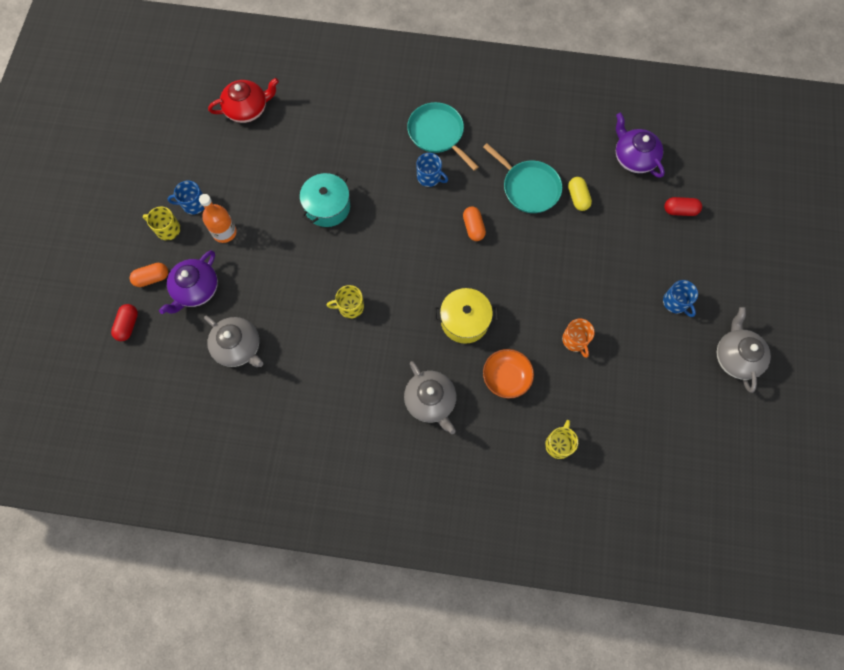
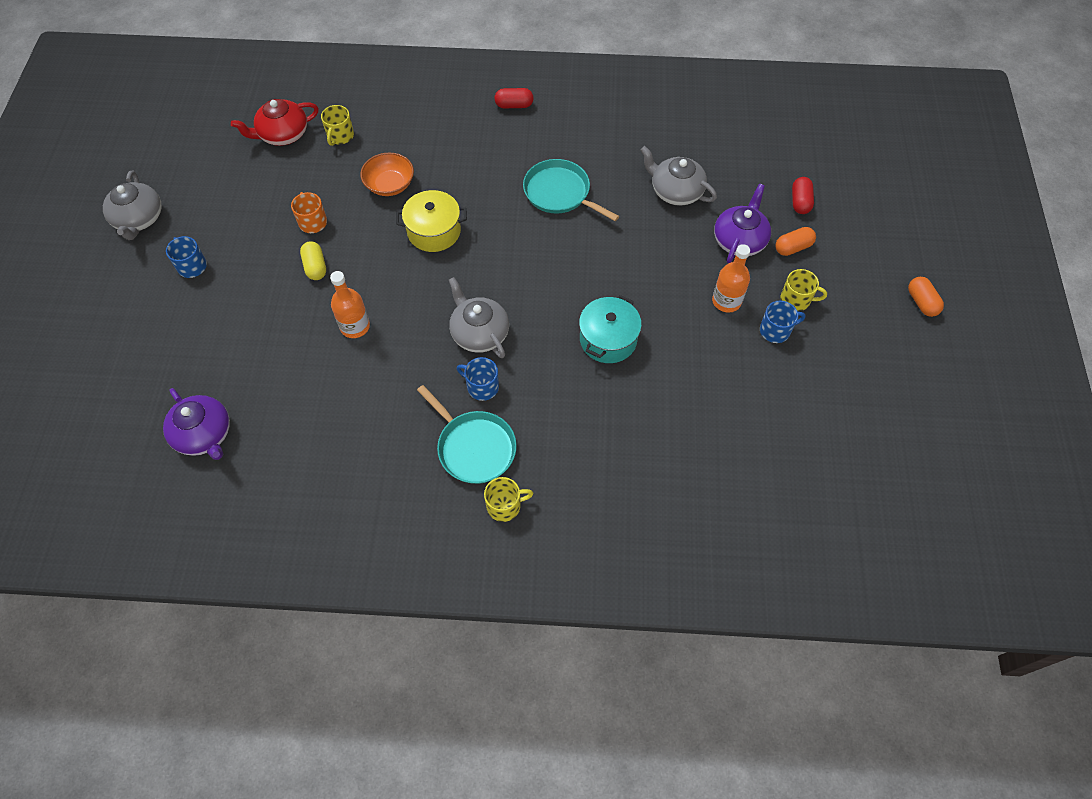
camera: 175 degrees right, 10 degrees down
(247, 109) = (746, 463): red teapot -> red teapot (283, 134)
(350, 307) = (562, 235): yellow mug -> yellow mug (505, 506)
(430, 401) = (468, 160): grey teapot -> grey teapot (479, 333)
(473, 227) = (424, 329): orange capsule -> orange capsule (921, 302)
(528, 187) = (352, 383): turquoise pan -> turquoise pan (560, 193)
(529, 234) = (355, 326): none -> orange bottle
(578, 198) = (289, 374): yellow capsule -> yellow capsule (315, 267)
(680, 210) = (159, 368): red capsule -> red capsule (514, 105)

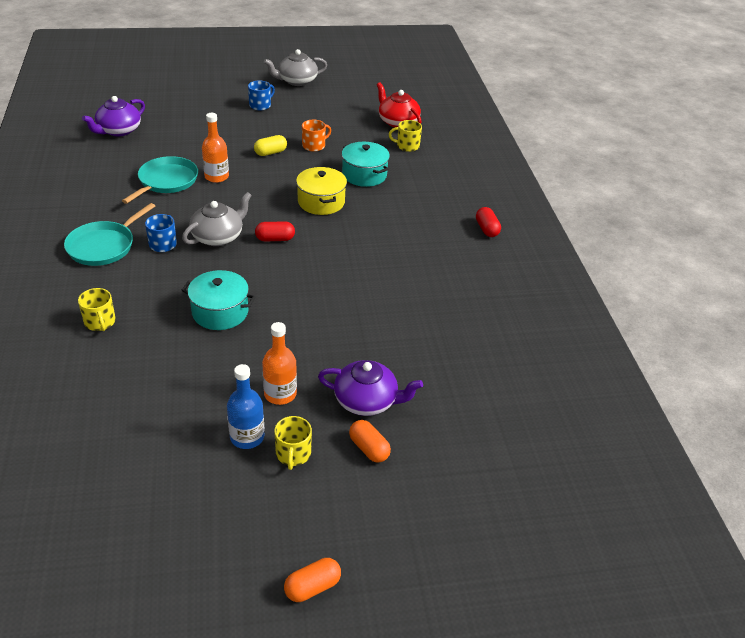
camera: 75 degrees right, 20 degrees down
(390, 185) = (364, 175): orange bowl -> turquoise pot
(505, 506) = (47, 267): yellow mug -> yellow mug (100, 322)
(560, 193) = (388, 267): turquoise pan -> turquoise pan (166, 181)
(676, 191) = (419, 346): grey teapot -> none
(775, 330) = (247, 437): blue mug -> blue bottle
(800, 202) = (441, 453): red capsule -> red capsule (275, 239)

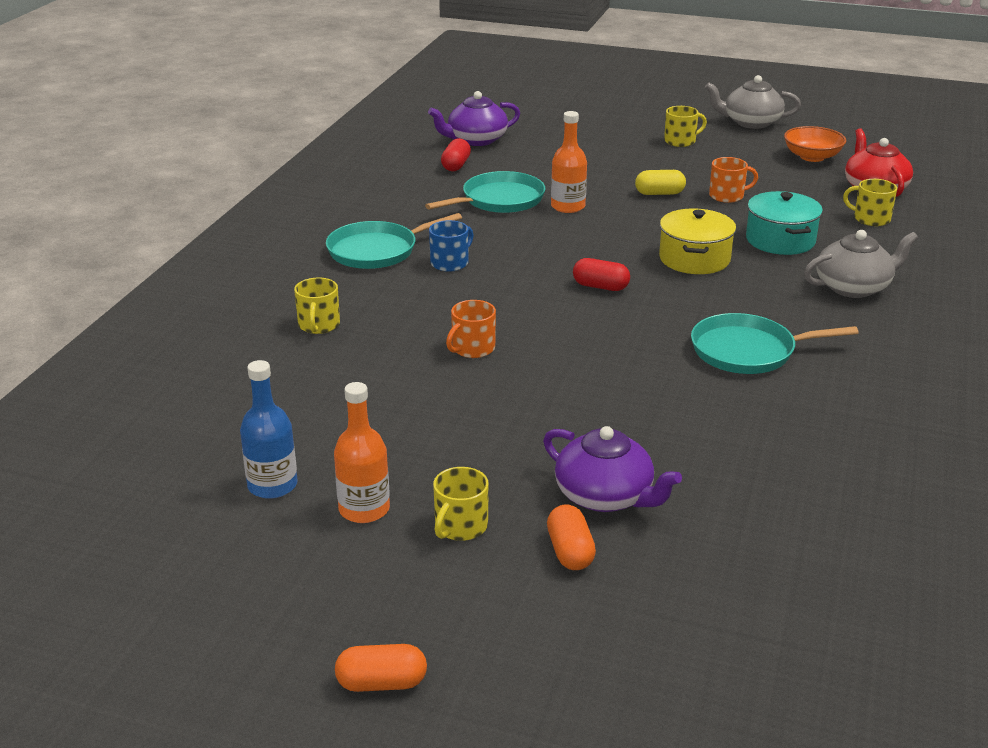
camera: 30 degrees right, 10 degrees down
(218, 237) = (525, 269): grey teapot -> grey teapot (853, 287)
(220, 312) = (472, 348): turquoise pot -> orange mug
(247, 437) = (413, 490): blue bottle -> blue bottle (272, 485)
(260, 105) = (681, 141): blue mug -> yellow mug
(280, 394) = (489, 456): orange bottle -> orange bottle (364, 509)
(348, 103) = (812, 157): none -> orange bowl
(390, 266) = (748, 351): none -> turquoise pan
(487, 229) = (936, 339): red capsule -> red capsule (456, 165)

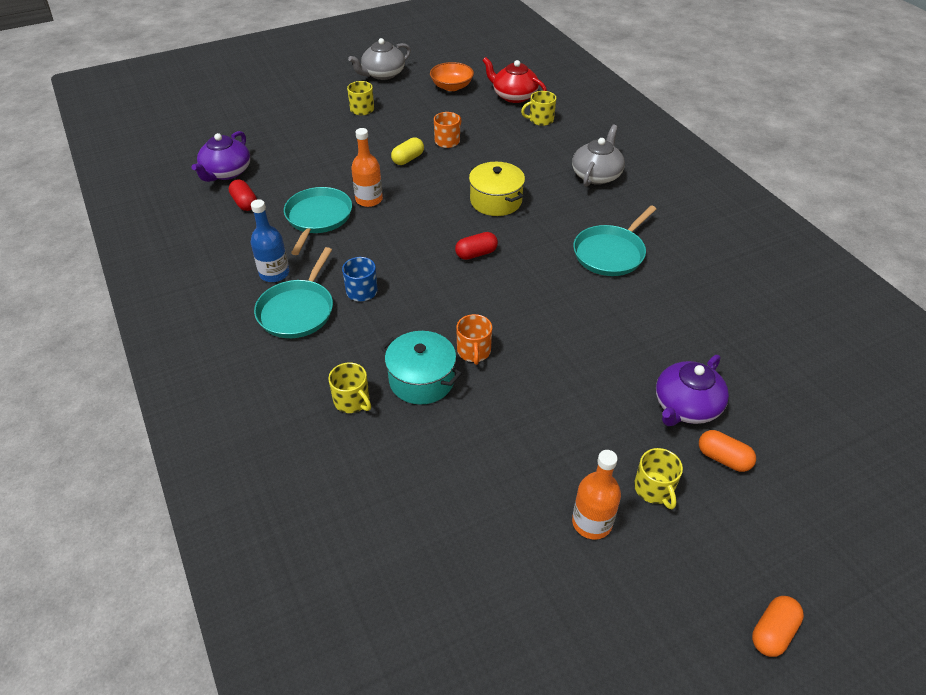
camera: 45 degrees left, 15 degrees up
(272, 485) = (517, 552): blue bottle -> blue bottle (274, 273)
(605, 496) = (686, 406): purple teapot -> purple teapot turned 135 degrees clockwise
(780, 240) = (519, 161): turquoise pot -> turquoise pot (421, 380)

